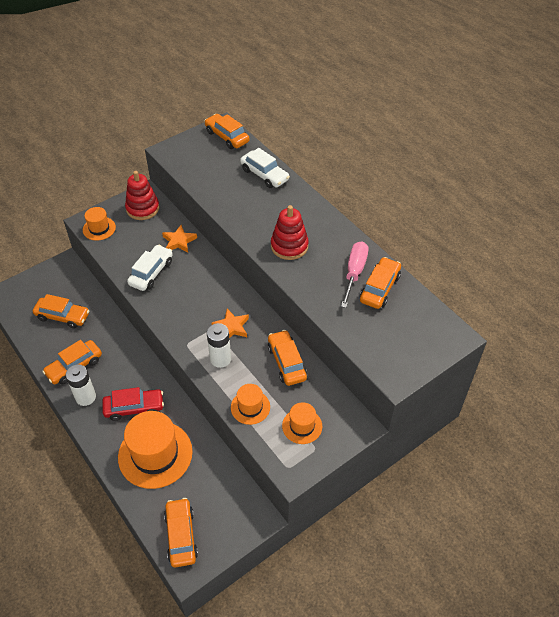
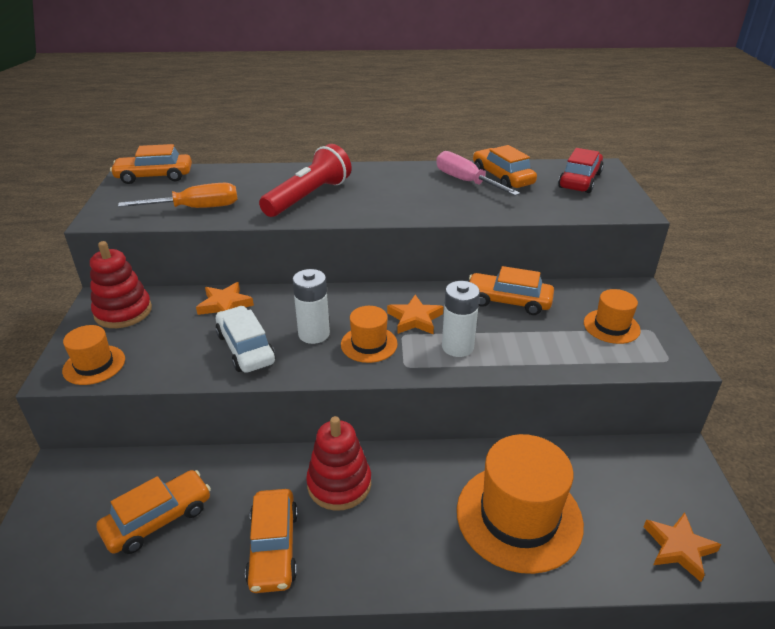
camera: 55 degrees left, 15 degrees down
(85, 397) = (347, 559): white battery -> white battery (314, 334)
(134, 408) = (418, 505): red car -> red car (580, 180)
(181, 536) = (678, 548): orange car -> orange star
(207, 177) = (195, 208): none -> orange screwdriver
(250, 407) = (555, 353): orange hat -> orange hat (369, 344)
(262, 212) = (308, 197): none -> red flashlight
(264, 175) = (253, 177): white car -> none
(289, 246) = (382, 200): red stacking toy -> red stacking toy (339, 484)

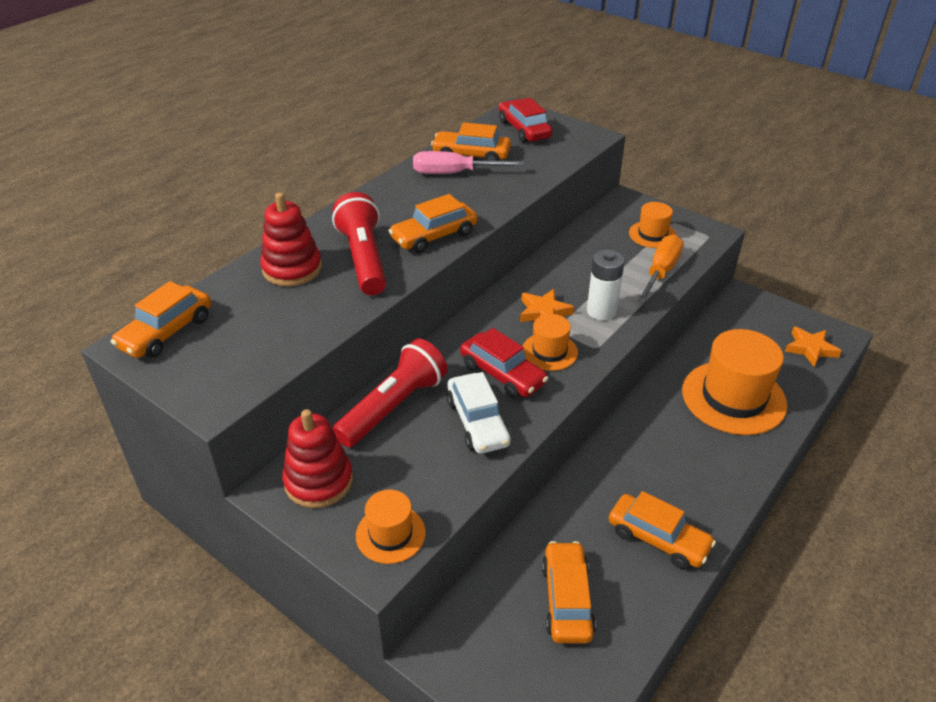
camera: 50 degrees left, 5 degrees up
(195, 208) = (288, 332): orange screwdriver -> orange screwdriver (661, 272)
(225, 305) = (393, 407): orange star -> red flashlight
(246, 348) = (477, 422): white car -> white car turned 120 degrees counterclockwise
(314, 334) = (502, 374): white battery -> red car
(339, 484) = (626, 469): red stacking toy -> red stacking toy (292, 269)
(508, 301) = (574, 258): orange car -> orange car (434, 236)

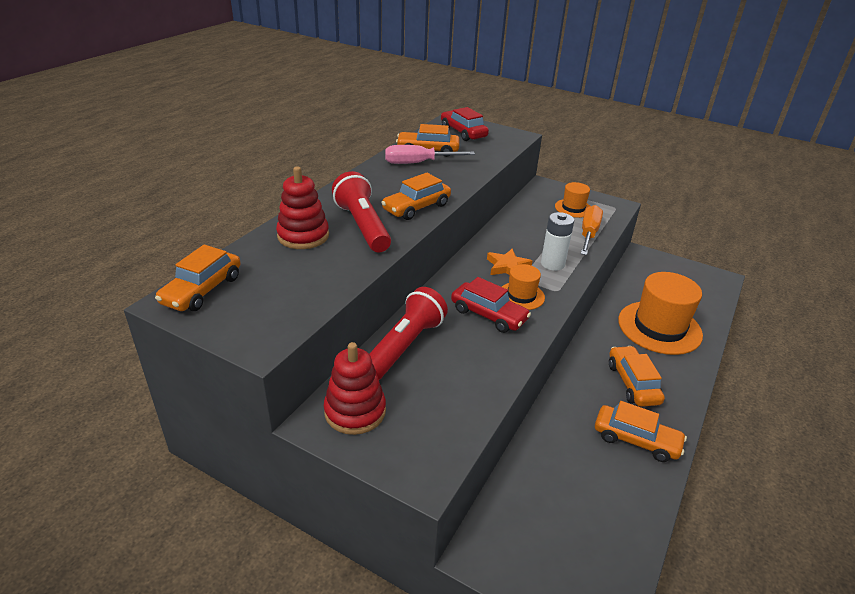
camera: 10 degrees left, 5 degrees down
(390, 534) = (431, 450): orange hat -> none
(477, 422) = (479, 353): white car -> none
(567, 599) = (577, 497): orange car -> orange car (632, 383)
(810, 349) = (704, 289): orange star -> none

